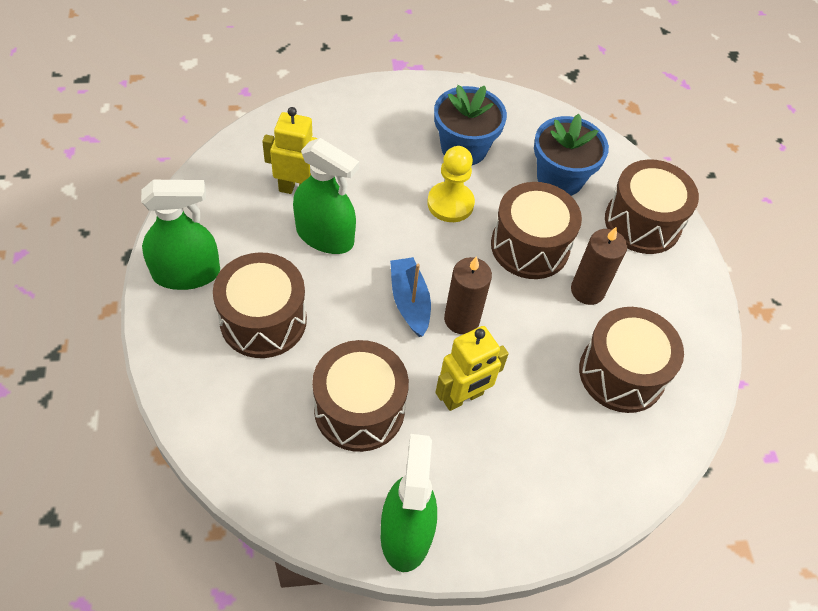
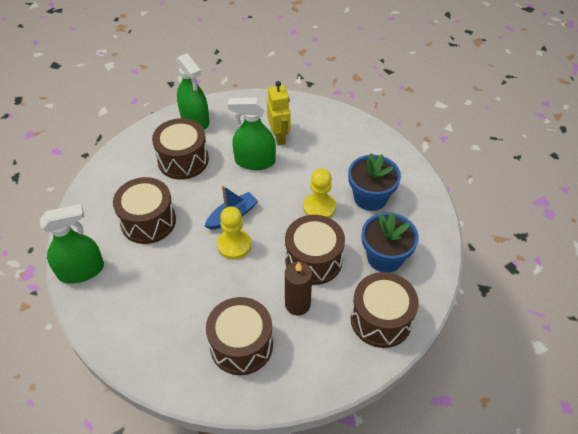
camera: 70 degrees right, 5 degrees down
(325, 236) = (255, 161): green spray bottle -> green spray bottle turned 90 degrees clockwise
(461, 319) = (234, 245): brown candle -> yellow pawn
(463, 397) = (179, 265): yellow robot -> none

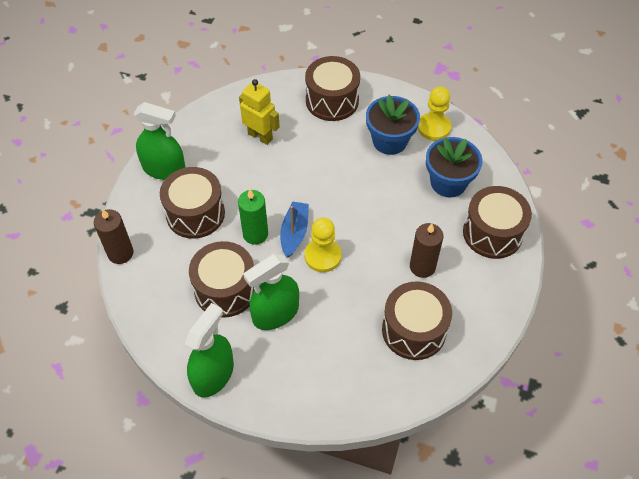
camera: 40 degrees left, 5 degrees up
(113, 155) = (120, 253): none -> brown candle
(206, 199) = (255, 234): none -> green candle
(255, 161) = (262, 172): green spray bottle -> green spray bottle (275, 313)
(313, 260) = (398, 223): brown drum -> brown drum (332, 100)
(319, 207) = (358, 176): yellow pawn -> yellow pawn (434, 127)

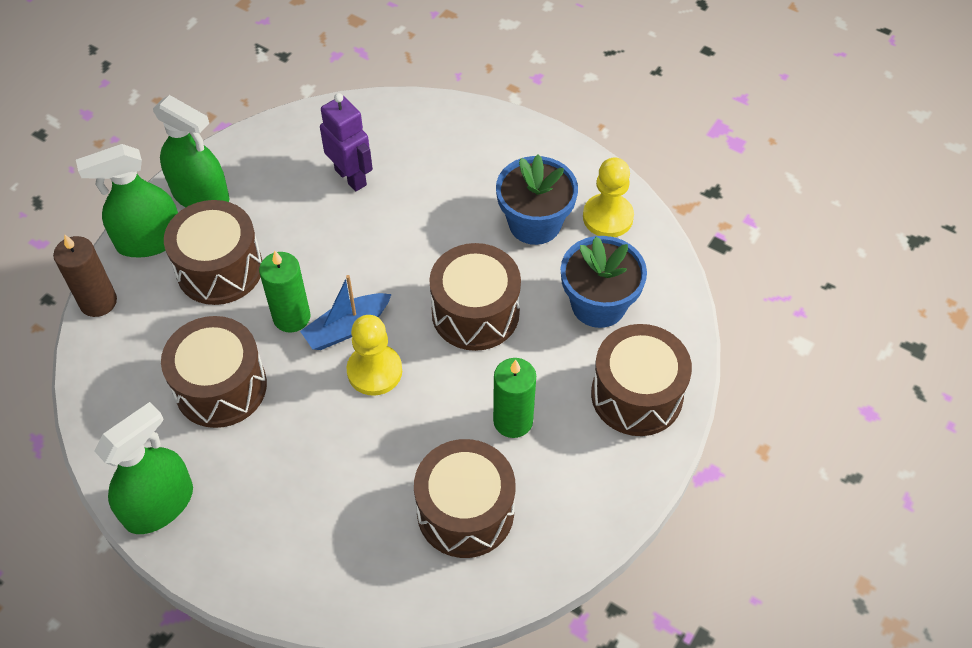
camera: 15 degrees right, 0 degrees up
(260, 136) = (351, 177): yellow robot -> purple robot
(275, 313) = (277, 438): green spray bottle -> green spray bottle (149, 240)
(294, 233) = (347, 328): blue boat -> blue boat turned 150 degrees counterclockwise
(332, 100) = (472, 146): brown drum -> brown drum (475, 313)
(422, 267) = (513, 421): brown candle -> green candle

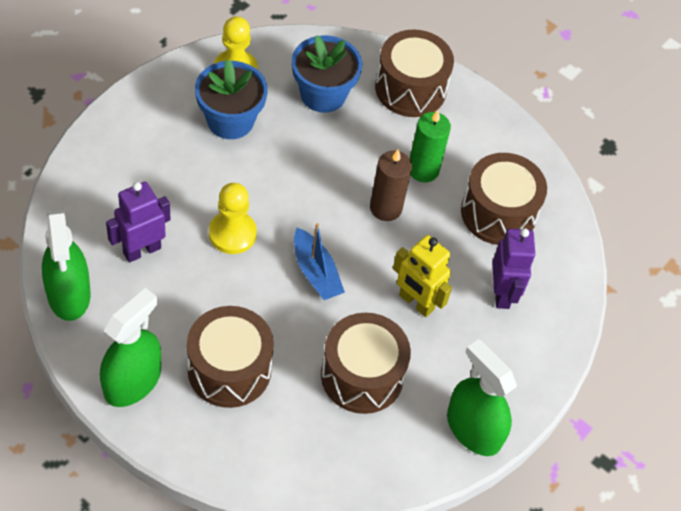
camera: 90 degrees left, 0 degrees up
(98, 302) = (248, 479): brown candle -> brown candle (386, 208)
(149, 240) = (180, 430): green spray bottle -> green spray bottle (69, 294)
(291, 317) = (296, 314): green candle -> none
(320, 430) = (416, 302): none -> yellow robot
(346, 524) = (502, 293): none -> purple robot
(374, 371) = (363, 257): yellow pawn -> yellow pawn (232, 234)
(475, 313) = (316, 177): brown drum -> none

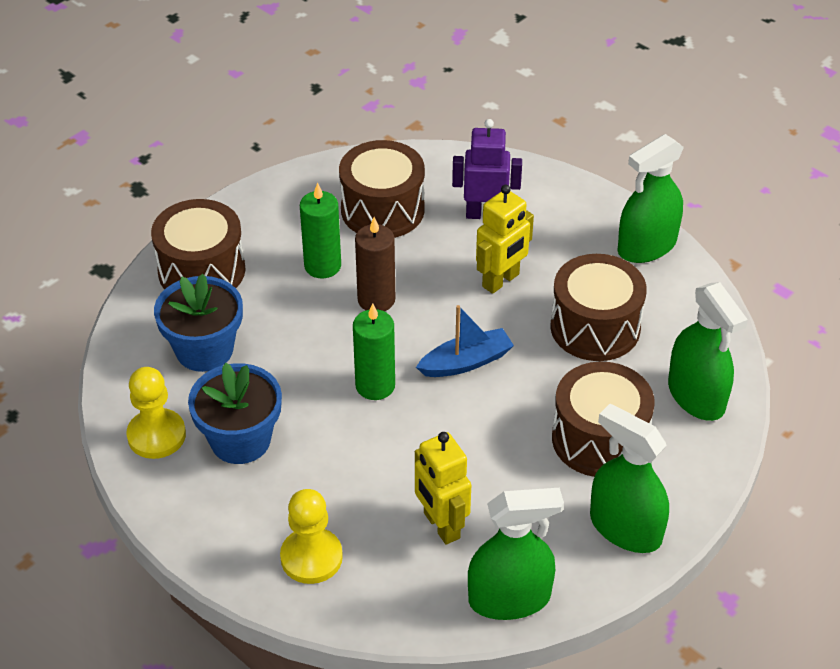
camera: 80 degrees left, 10 degrees down
(142, 250) = (441, 526): purple robot -> yellow robot
(232, 234) = (414, 437): yellow pawn -> yellow pawn (311, 557)
(280, 453) = (696, 396): none -> green spray bottle
(287, 207) = (375, 385): none -> green candle

